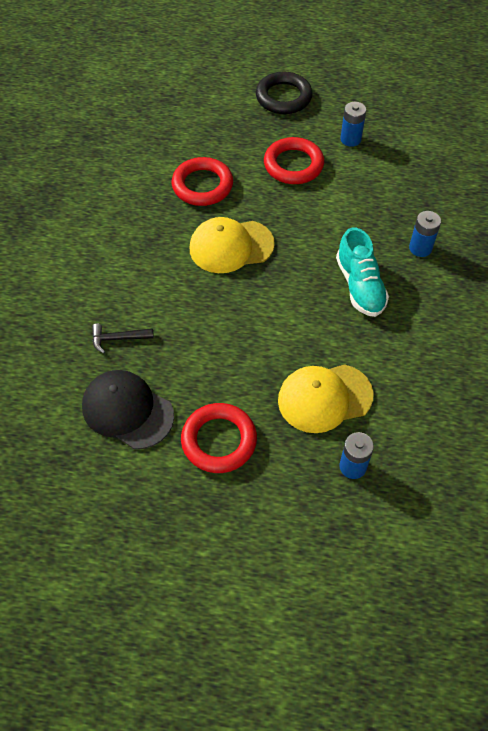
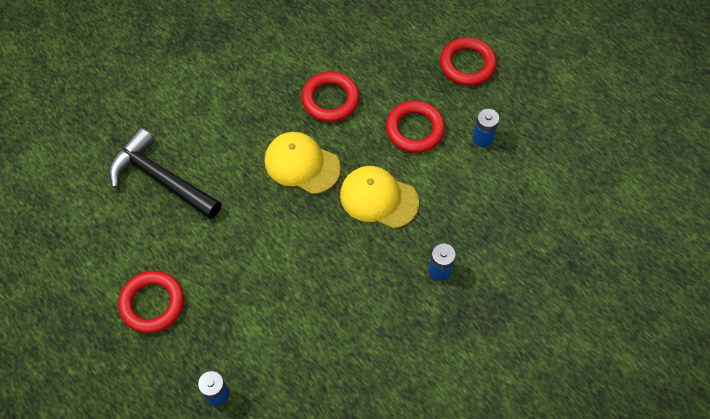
camera: 40 degrees right, 5 degrees up
(118, 339) = (161, 178): black hammer -> black hammer, size x2.31
(127, 410) = (118, 236): black cap -> none
(283, 97) = (467, 64): black ring -> red ring
(324, 398) = (249, 330): yellow cap -> yellow cap (378, 198)
(360, 286) = (361, 266): turquoise shoe -> none

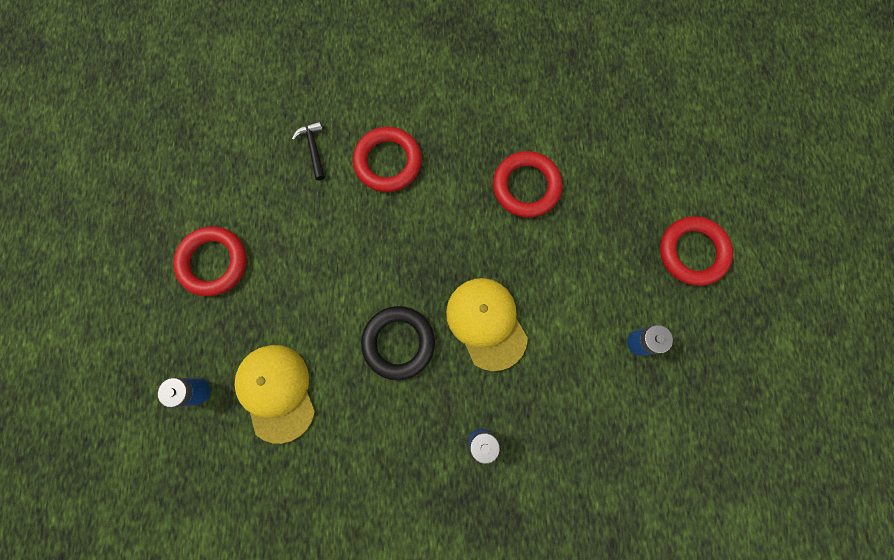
camera: 40 degrees right, 15 degrees up
(161, 178) = (313, 148): black hammer -> black hammer, size x0.43
(302, 164) = (445, 232): yellow cap -> yellow cap (276, 392)
(332, 254) = (398, 343): none -> black ring
(414, 129) = (580, 280): red ring -> red ring (388, 162)

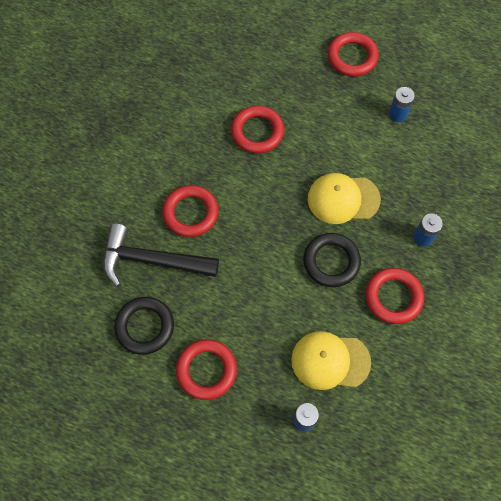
camera: 65 degrees left, 10 degrees down
(236, 178) = (145, 327): none -> black ring
(313, 148) = (151, 260): black hammer -> black hammer, size x2.31
(385, 435) = (393, 297): none -> red ring

